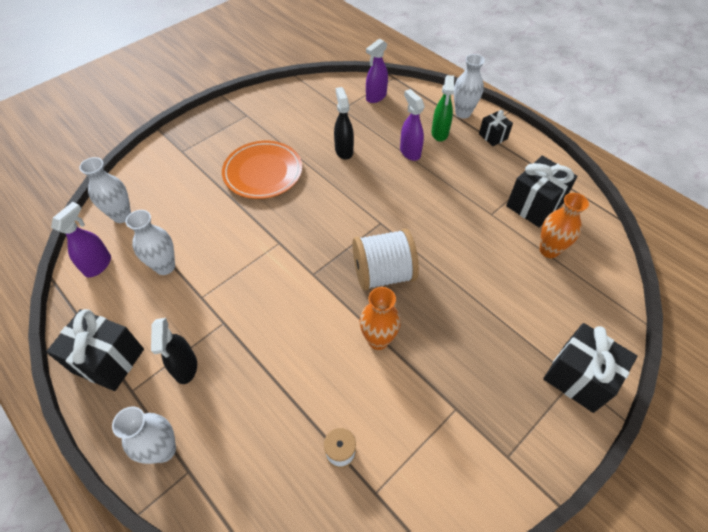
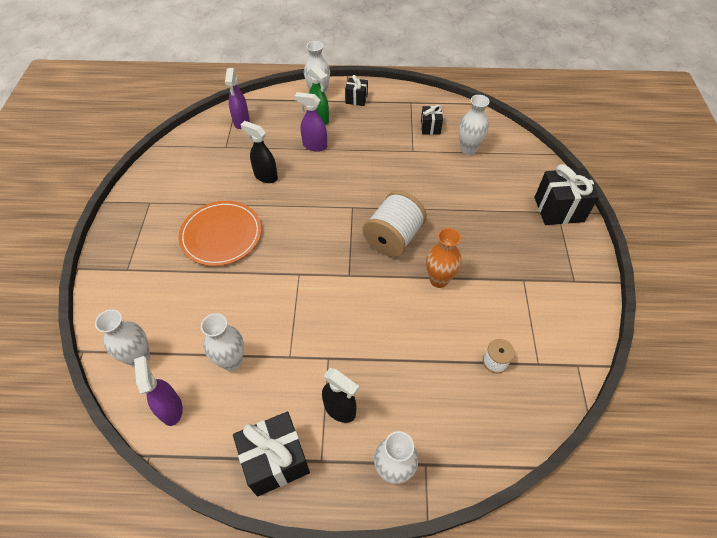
camera: 45 degrees left, 0 degrees up
(534, 205) = (430, 127): black gift -> black gift, size x0.56
(549, 250) = (468, 149): orange vase -> white vase

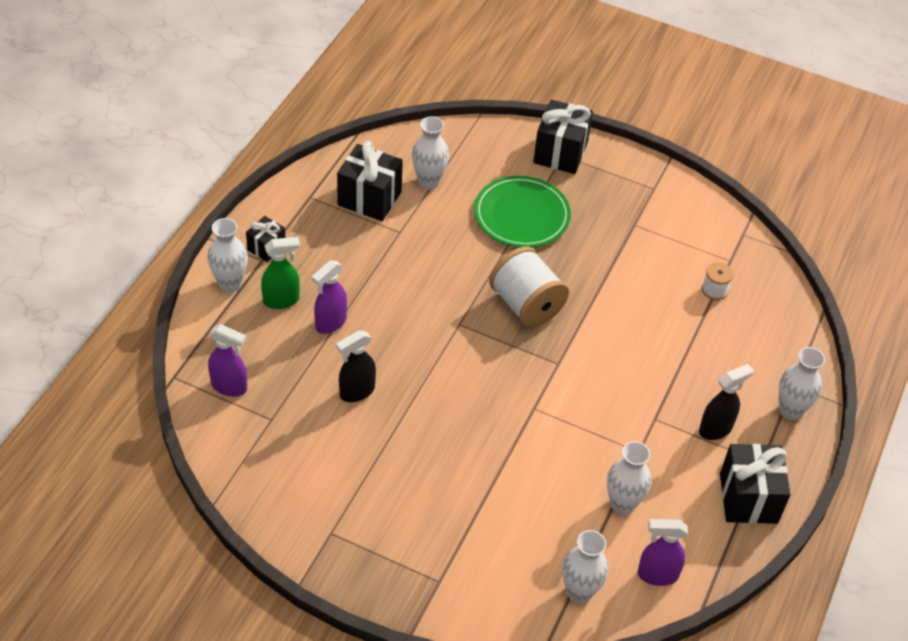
camera: 70 degrees left, 5 degrees down
(221, 235) = (434, 467): orange plate -> none
(430, 127) = (369, 198): black gift -> black gift, size x1.79
(439, 280) = (602, 290): orange vase -> none
(477, 207) = (521, 215): none -> green plate

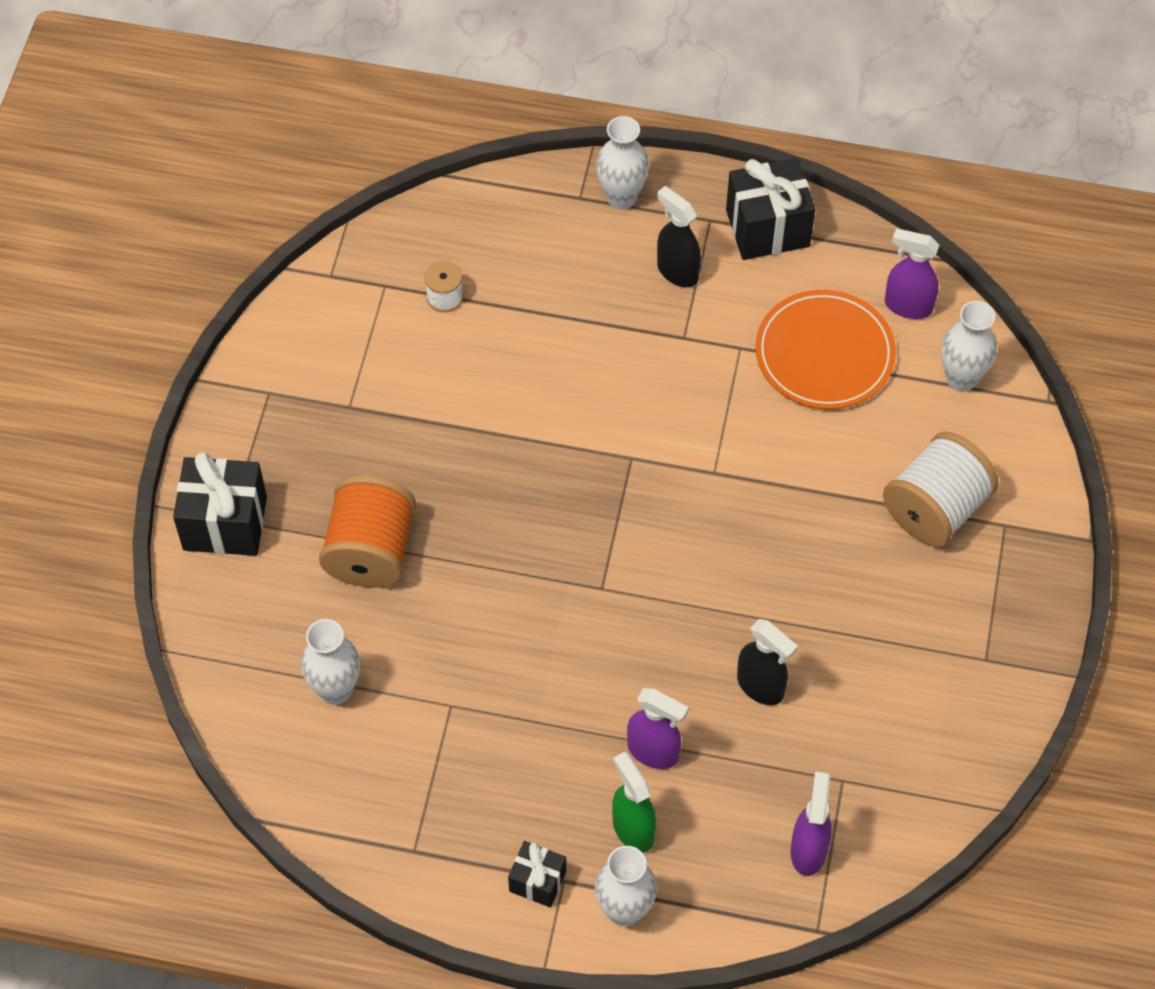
camera: 100 degrees left, 10 degrees up
(369, 198) = (394, 764): black gift -> none
(521, 215) = (371, 550): green plate -> orange spool
(526, 305) = (541, 513): white spool -> white spool (935, 508)
(622, 504) = (824, 353): white vase -> orange plate
(657, 575) = (907, 306): purple spray bottle -> purple spray bottle turned 120 degrees clockwise

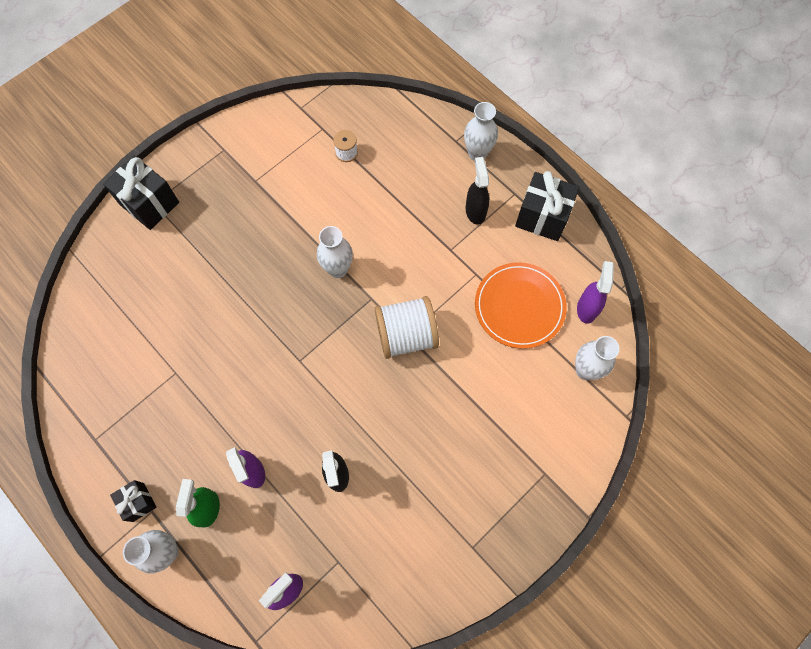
camera: 35 degrees right, 10 degrees up
(335, 690) = (129, 325): white vase -> white vase (338, 269)
(371, 550) = (204, 263): orange spool -> none
(907, 306) = (587, 308): purple spray bottle -> purple spray bottle turned 45 degrees clockwise
(935, 508) = (512, 437): white spool -> white spool (406, 335)

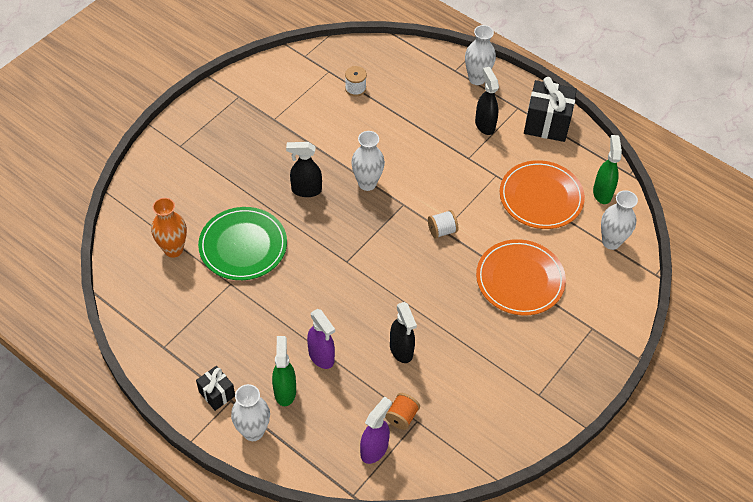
camera: 10 degrees left, 15 degrees down
(125, 325) = (173, 249): none -> orange vase
(149, 203) = (176, 147): black gift -> none
(196, 329) = (243, 246): none -> green plate
(273, 270) = (306, 190): none -> black spray bottle
(323, 555) = (402, 416): none -> orange spool
(406, 335) = (442, 230): white spool -> white spool, size x0.48
(478, 405) = (520, 279): none -> orange plate
(587, 308) = (602, 192): purple spray bottle -> green spray bottle

